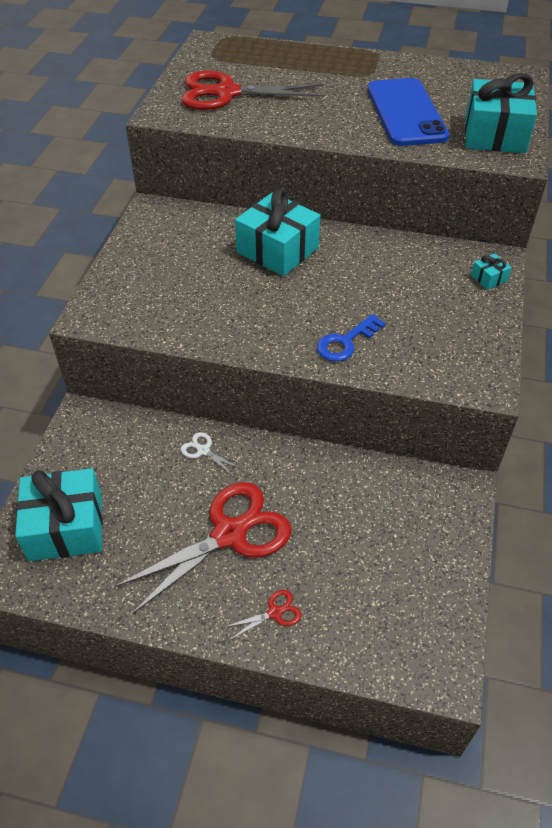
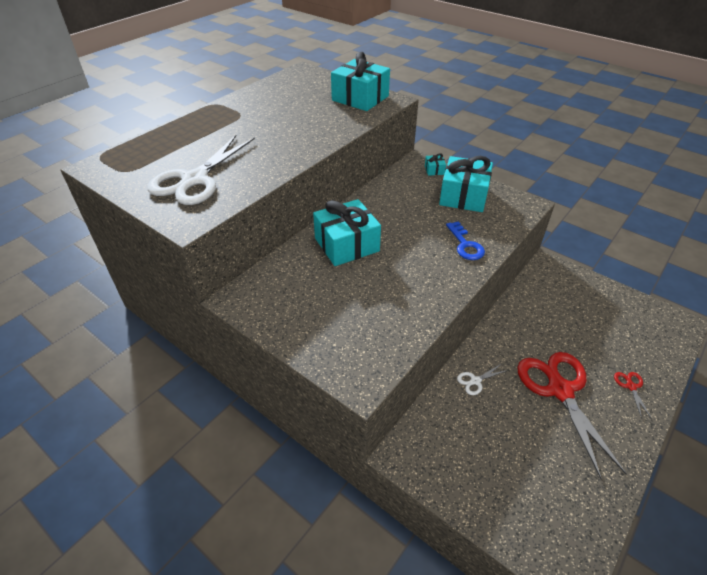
camera: 65 degrees left, 5 degrees down
(66, 527) = (528, 503): turquoise gift -> turquoise gift (463, 196)
(227, 93) = (195, 180): red scissors -> white scissors
(406, 113) = (305, 117): blue phone -> none

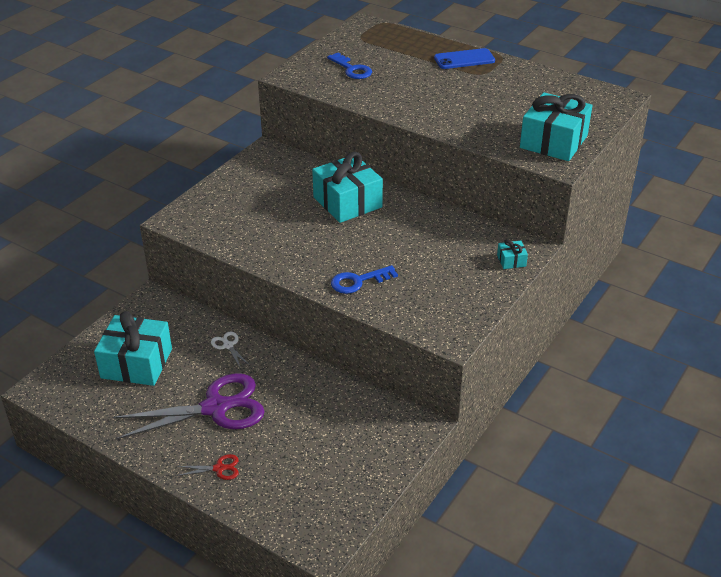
camera: 85 degrees right, 5 degrees down
(195, 180) = (352, 69): white scissors -> blue key
(210, 120) = (464, 59): none -> blue phone
(463, 196) = (456, 283): turquoise gift -> turquoise gift (136, 363)
(560, 390) = (215, 408): red scissors -> purple scissors

